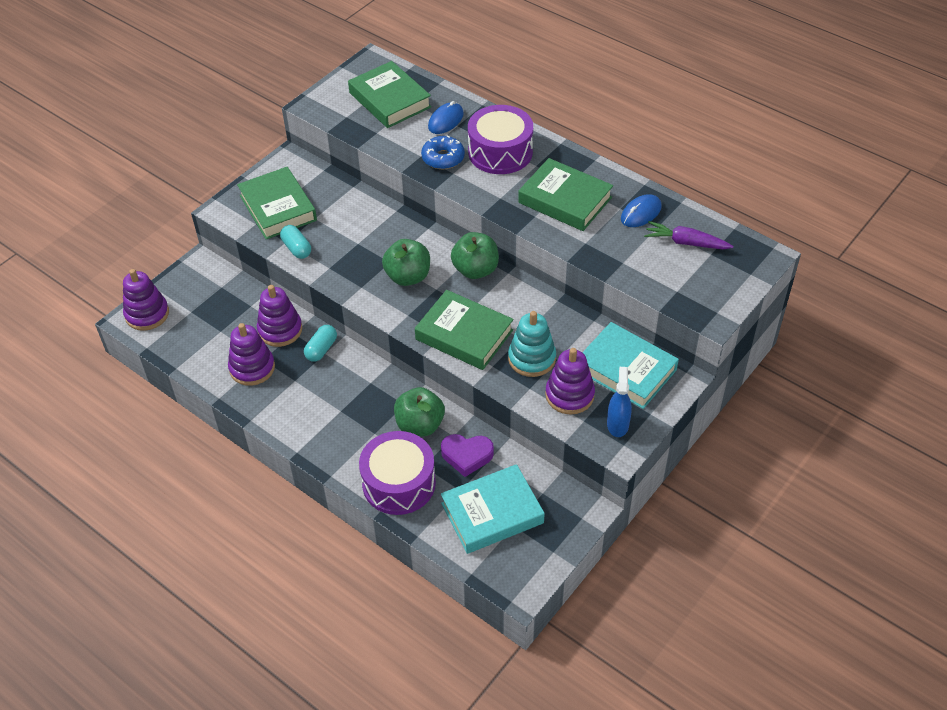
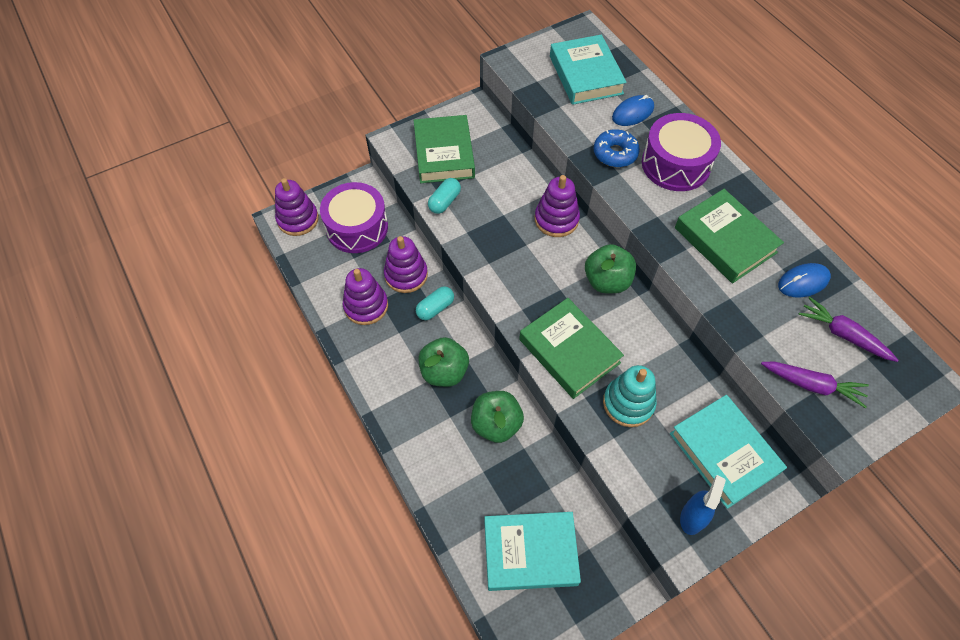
camera: 20 degrees right, 10 degrees up
(297, 248) = (444, 202): turquoise capsule -> turquoise capsule turned 45 degrees clockwise
(390, 100) = (585, 75): green book -> turquoise book
(399, 483) = (452, 482): purple drum -> purple drum (357, 227)
(408, 277) = (537, 267): green apple -> green apple (444, 372)
(467, 456) = (529, 476): purple heart -> none
(569, 395) = (653, 461): purple stacking toy -> purple stacking toy (556, 219)
(674, 286) = (812, 385): none -> purple carrot

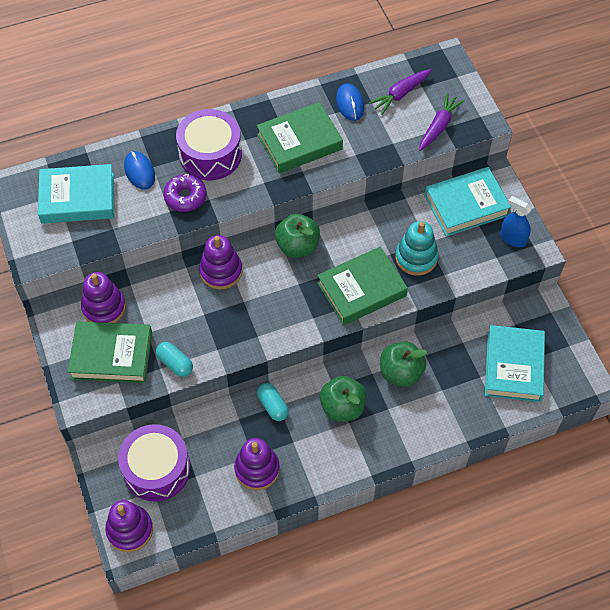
camera: 80 degrees left, 0 degrees up
(406, 275) = (228, 427): purple stacking toy -> purple stacking toy (104, 307)
(615, 153) = (185, 197): blue donut -> purple donut

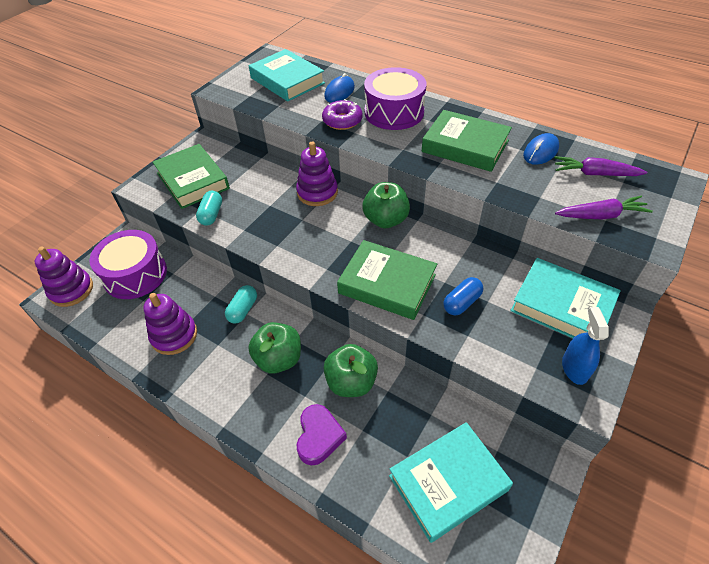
camera: 55 degrees right, 10 degrees down
(104, 307) = (230, 156): purple stacking toy -> none
(416, 257) = (462, 303): turquoise stacking toy -> blue capsule
(426, 419) = (319, 436): none -> purple heart

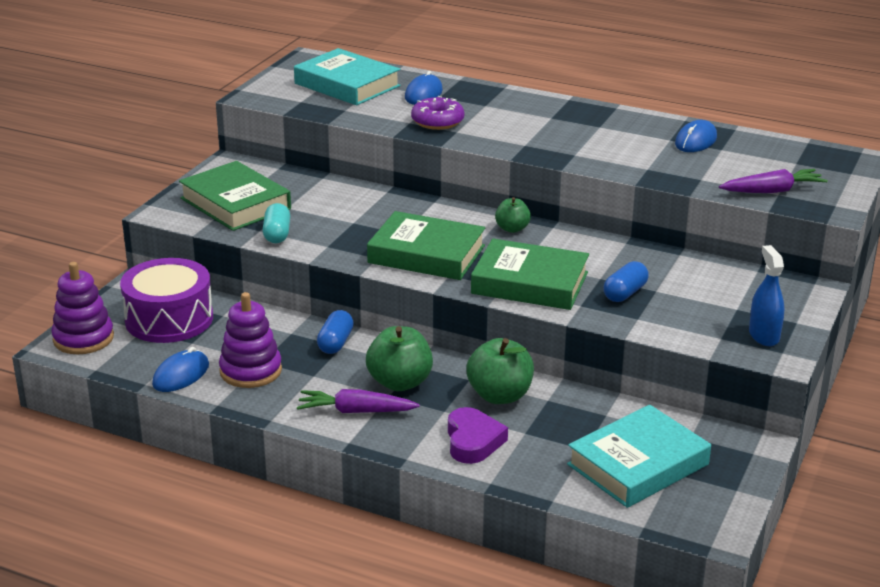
camera: 10 degrees left, 20 degrees down
(124, 335) = (181, 375): none -> blue mouse
(243, 310) = (335, 343): turquoise capsule -> blue capsule
(317, 192) = (413, 208): purple stacking toy -> none
(386, 220) = (512, 229): green apple -> green apple, size x0.59
(394, 112) = (503, 111): purple drum -> none
(465, 146) = (602, 139): green book -> green book (426, 254)
(562, 306) = (743, 289): turquoise book -> none
(594, 174) = (762, 157): purple carrot -> purple carrot (356, 411)

